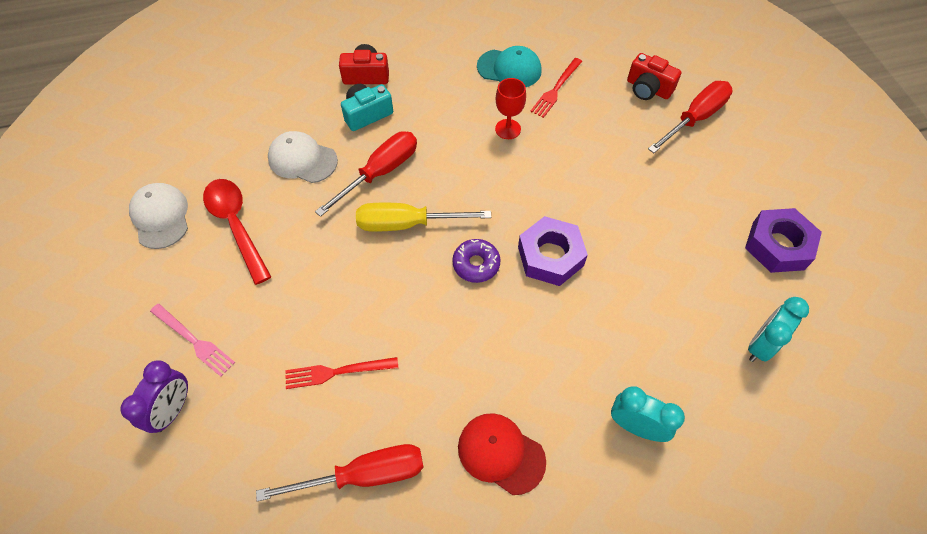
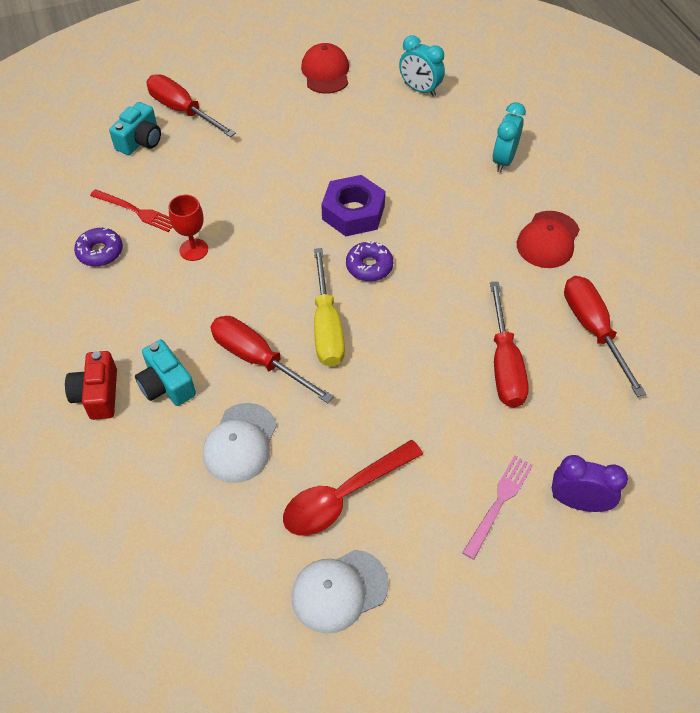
camera: 95 degrees left, 5 degrees down
(337, 372) = (504, 364): red fork -> red screwdriver
(509, 69) = (100, 252): turquoise cap -> purple donut
(648, 89) = (140, 141): red camera -> turquoise camera
(778, 245) = (325, 72): purple nut -> red cap

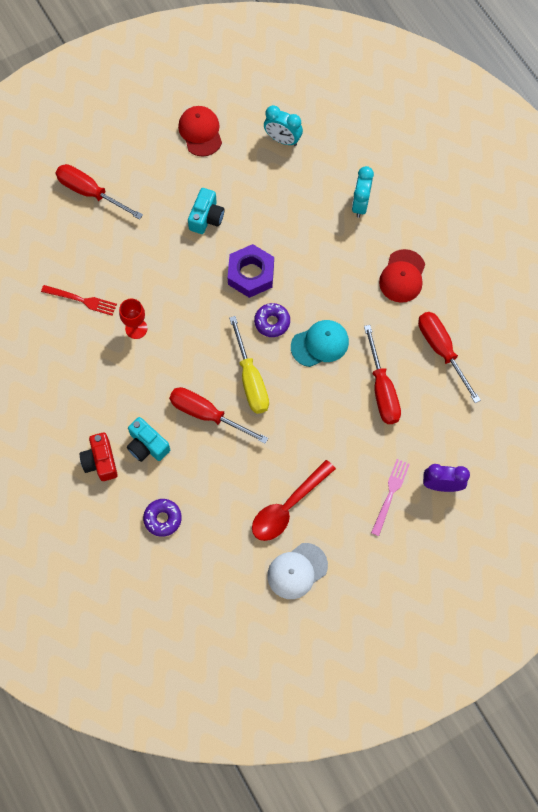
camera: 10 degrees left, 15 degrees up
(100, 252) = (65, 342): purple donut -> purple donut (163, 519)
(140, 141) = (64, 230): turquoise camera -> turquoise camera (206, 217)
(240, 443) = (210, 481): white cap -> none
(427, 299) = (320, 344): none -> turquoise cap

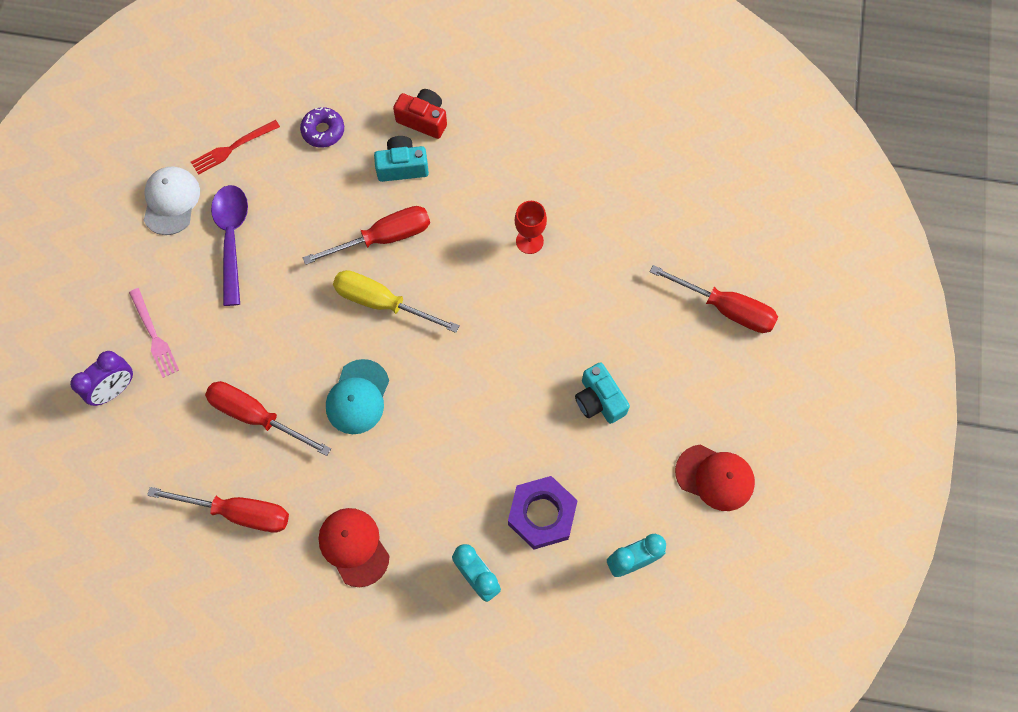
camera: 130 degrees right, 0 degrees up
(82, 300) = (604, 215): red fork -> red fork (232, 148)
(90, 193) = (725, 308): red screwdriver -> red screwdriver turned 45 degrees clockwise
(251, 274) = (494, 392): purple nut -> purple nut (542, 514)
(272, 322) = (423, 370): purple donut -> none
(287, 507) = (232, 238): red spoon -> purple spoon

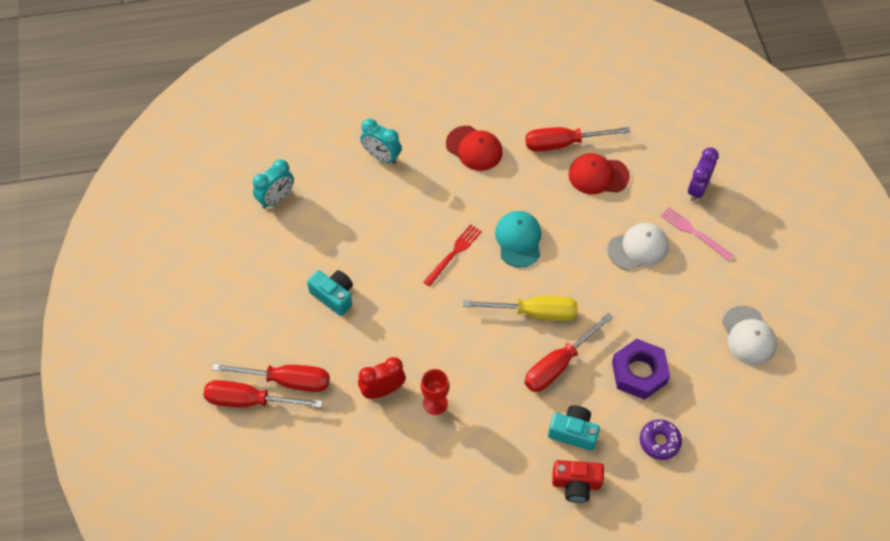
camera: 160 degrees right, 10 degrees down
(227, 339) = (638, 248): none -> white cap
(232, 148) = (728, 398): red fork -> red fork (454, 253)
(232, 238) = (681, 323): purple spoon -> none
(256, 416) = (585, 204): red screwdriver -> red screwdriver (287, 380)
(402, 167) = (573, 432): turquoise camera -> turquoise camera turned 135 degrees counterclockwise
(542, 514) = (350, 207): purple nut -> purple nut (639, 372)
(580, 272) = (382, 390): none -> red clock
(715, 477) = (229, 270): red cap -> red cap (598, 175)

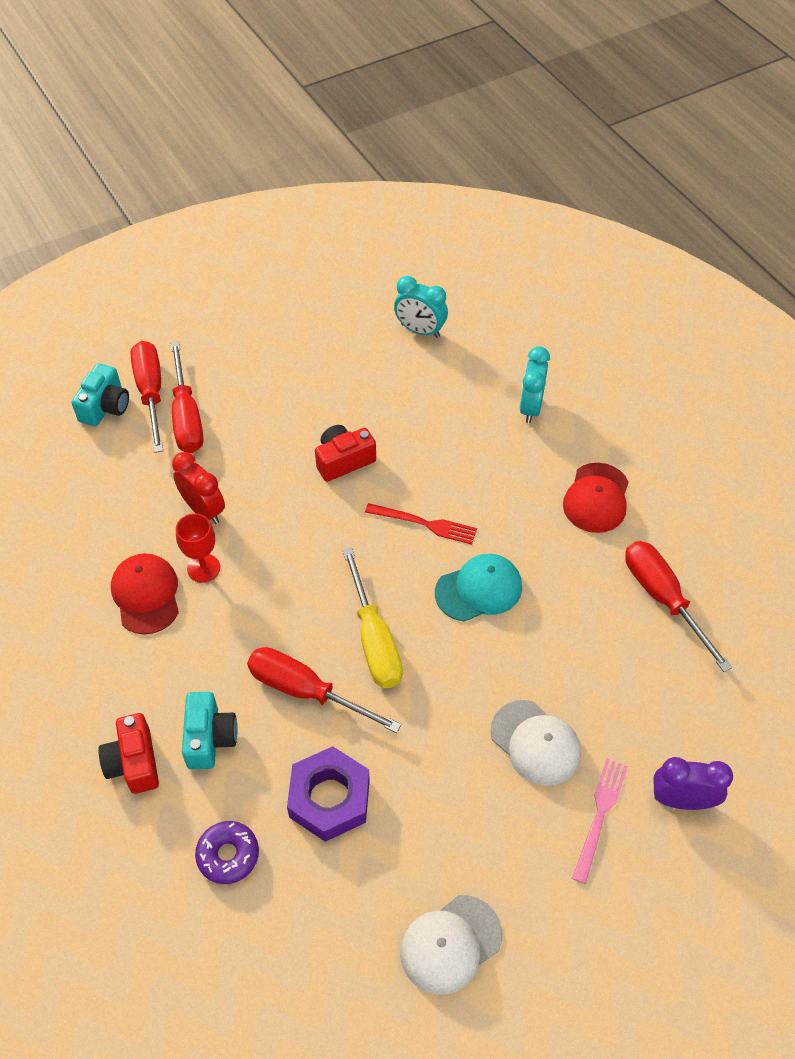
camera: 70 degrees right, 5 degrees down
(333, 296) = (313, 423): turquoise camera -> turquoise camera (105, 406)
(377, 286) = (343, 461): none -> red camera
(598, 175) = (633, 657): red cap -> red cap (146, 595)

